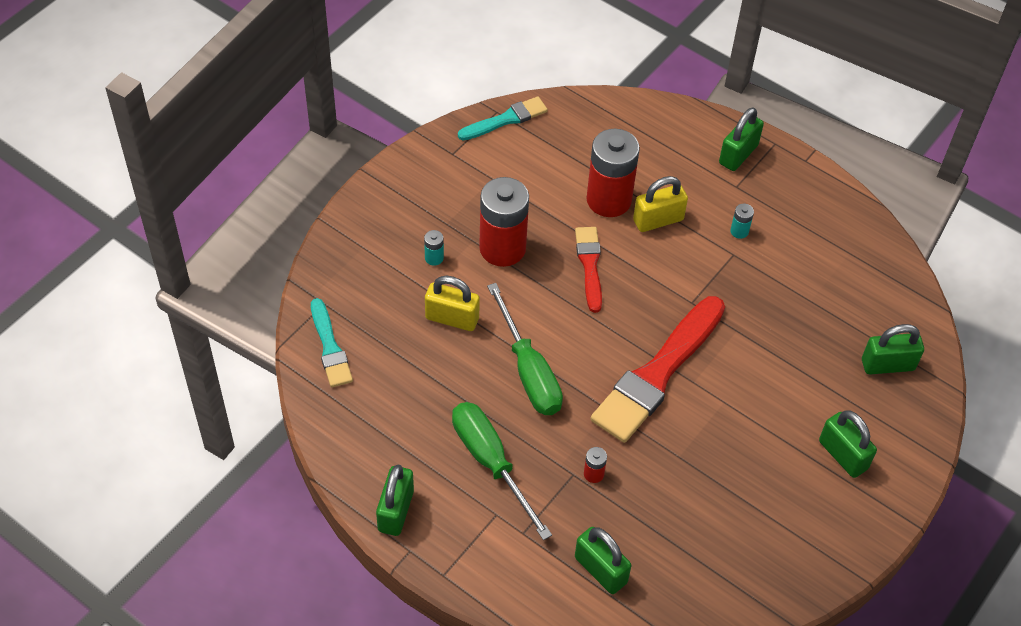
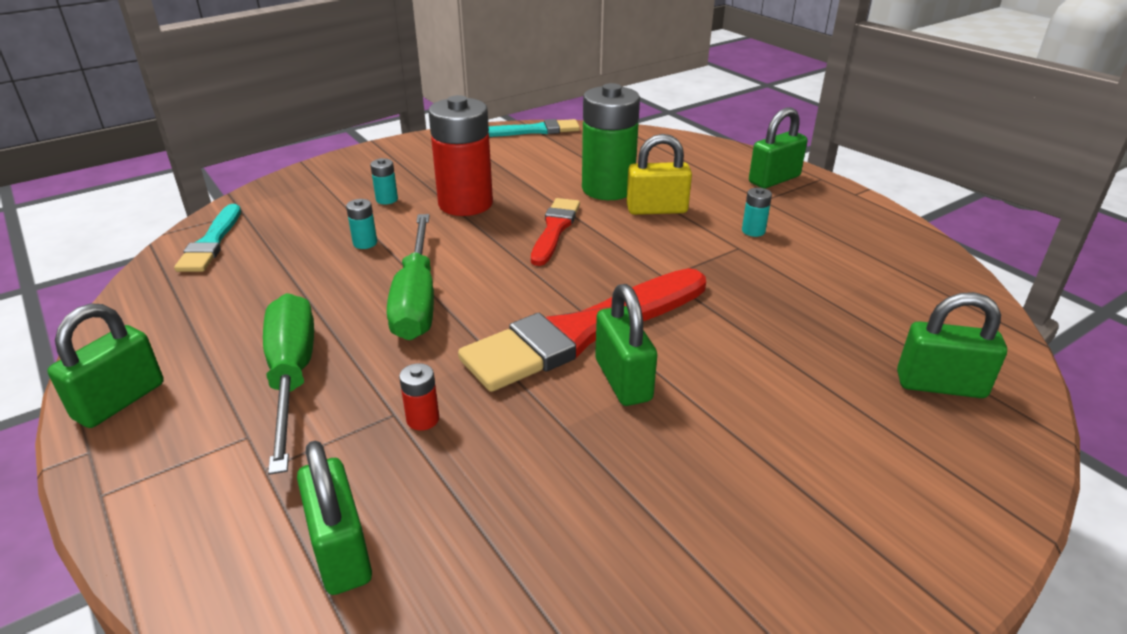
camera: 20 degrees right, 20 degrees down
(452, 318) = (365, 243): yellow padlock -> turquoise battery
(609, 200) = (608, 189): red battery -> green battery
(843, 455) = (841, 482): green padlock -> green padlock (623, 380)

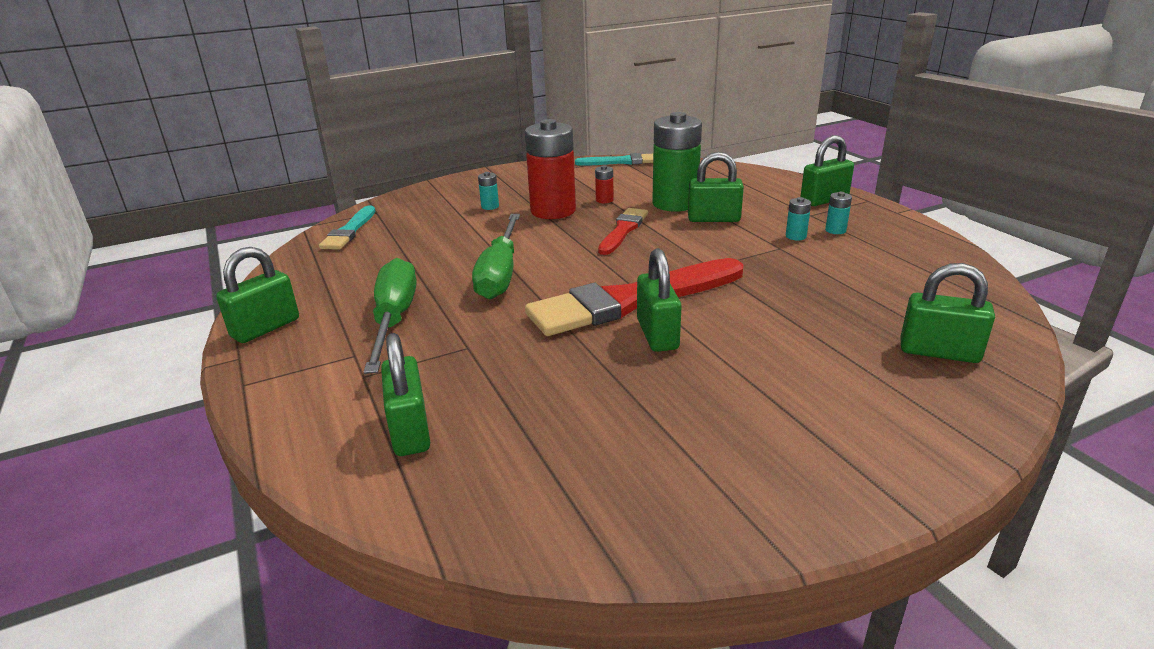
camera: 10 degrees right, 5 degrees down
(365, 243) = (467, 235): turquoise battery -> turquoise battery (835, 230)
(423, 419) = (489, 352): red battery -> red battery (604, 200)
(656, 209) = (713, 219): yellow padlock -> green padlock

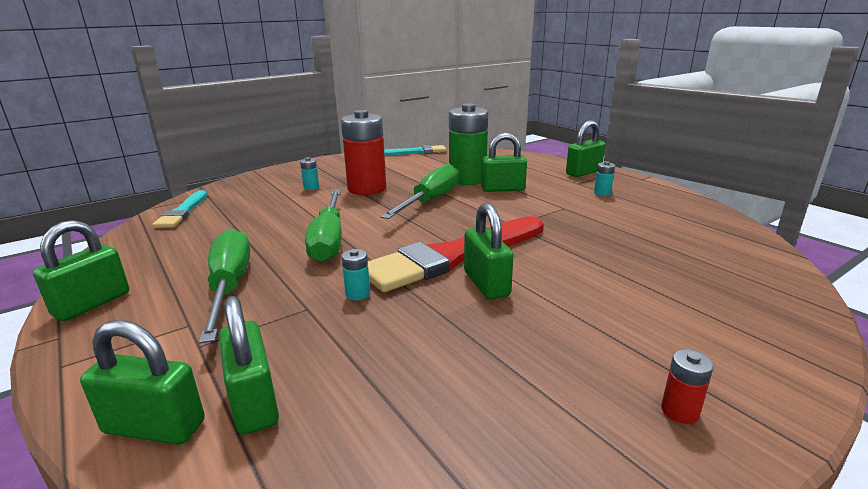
camera: 10 degrees left, 5 degrees down
(604, 200) = (408, 179): red battery -> red battery (679, 411)
(623, 230) = (430, 200): red brush -> green screwdriver
(795, 236) = (573, 199): turquoise battery -> turquoise battery (358, 294)
(939, 352) = (733, 282): green padlock -> green padlock (154, 427)

